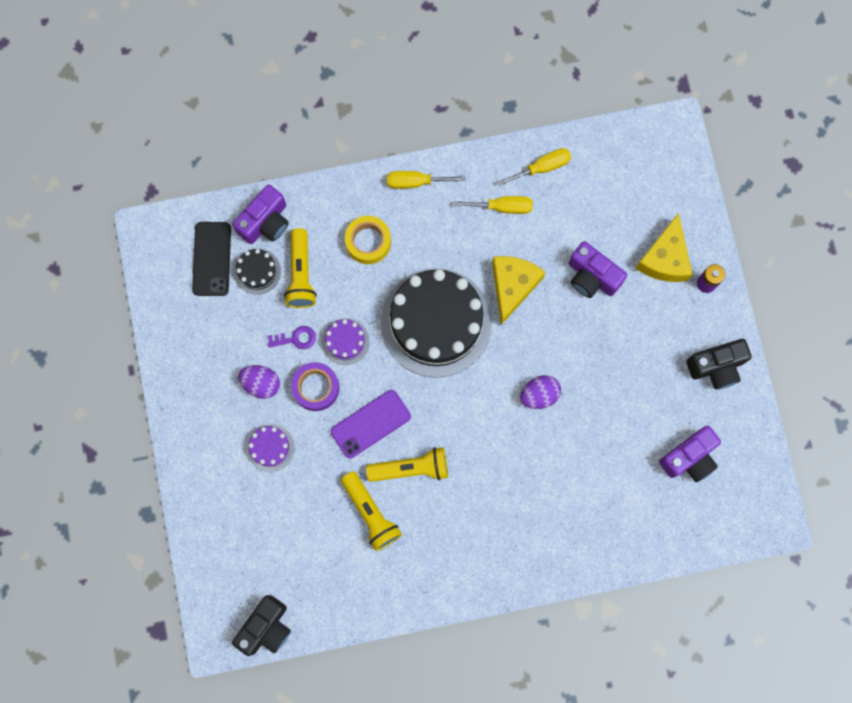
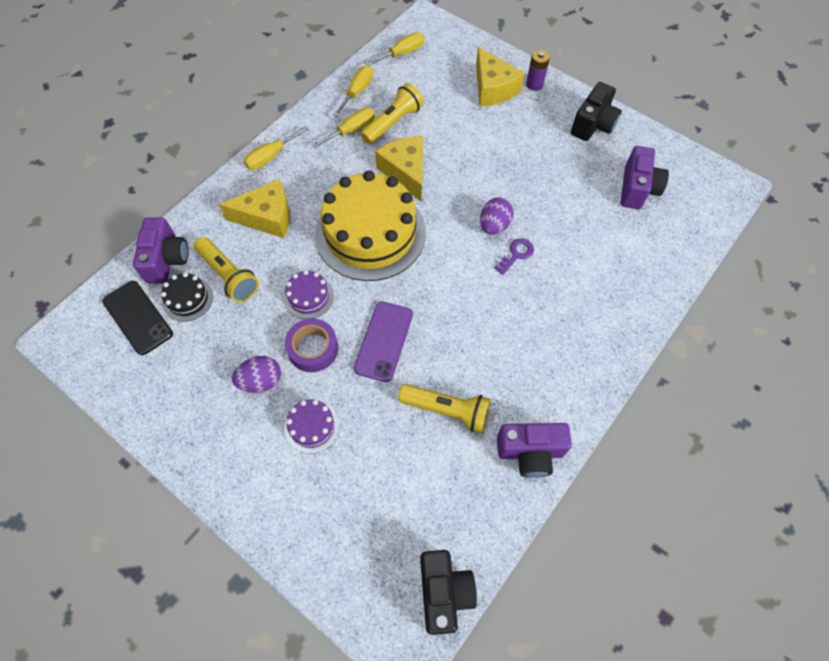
camera: 40 degrees left, 15 degrees down
(296, 338) = (263, 324): purple key -> purple key (516, 254)
(368, 242) = (267, 217): yellow tape -> yellow cheese
(411, 468) = (448, 349): yellow flashlight -> yellow flashlight (393, 123)
(436, 322) = (370, 233): black cake -> yellow cake
(592, 277) = (456, 130): purple camera -> purple camera (530, 452)
(619, 153) = (402, 53): none -> yellow screwdriver

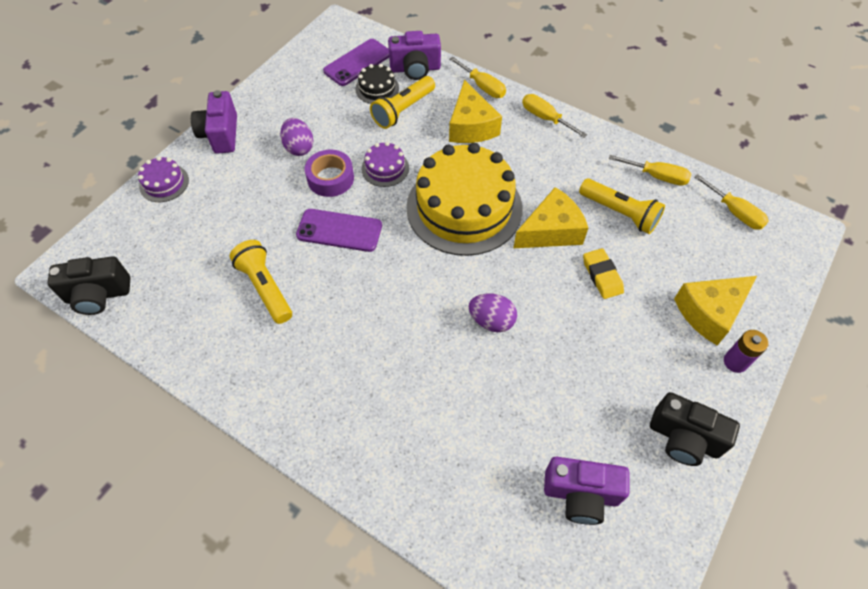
camera: 85 degrees right, 5 degrees down
(138, 317) = (357, 63): black phone -> purple phone
(312, 426) = (255, 187): purple cake -> purple cake (164, 183)
(351, 130) = (597, 177): yellow screwdriver -> yellow screwdriver (482, 86)
(447, 410) = (265, 288): yellow flashlight -> yellow flashlight turned 135 degrees clockwise
(455, 145) = (602, 276): none -> yellow eraser
(516, 254) = (454, 345): purple key -> none
(530, 452) = (217, 362): purple camera -> purple camera (221, 134)

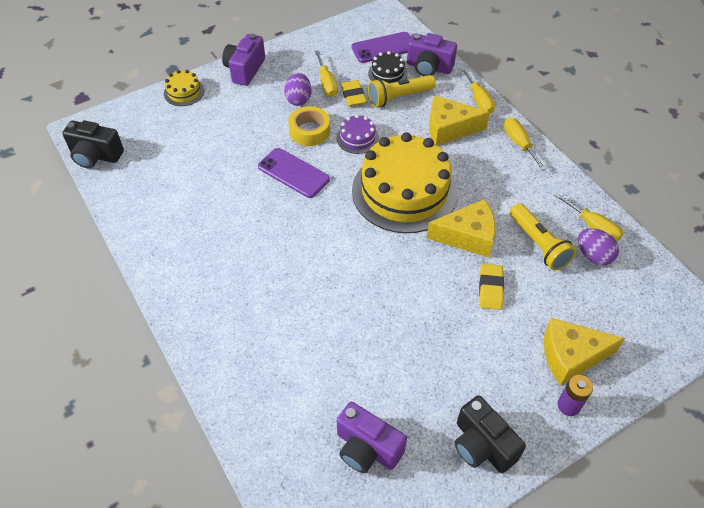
camera: 25 degrees right, 5 degrees down
(164, 183) = (184, 92): purple cake -> yellow cake
(265, 288) = (214, 195): yellow flashlight -> none
(330, 178) = (309, 131): purple tape -> yellow tape
(355, 124) = (353, 96): none -> yellow eraser
(471, 126) = (449, 129): yellow cheese -> yellow cheese turned 75 degrees clockwise
(491, 321) = (374, 287): purple egg -> purple egg (593, 256)
(734, 212) = (649, 283): yellow screwdriver -> yellow screwdriver (327, 83)

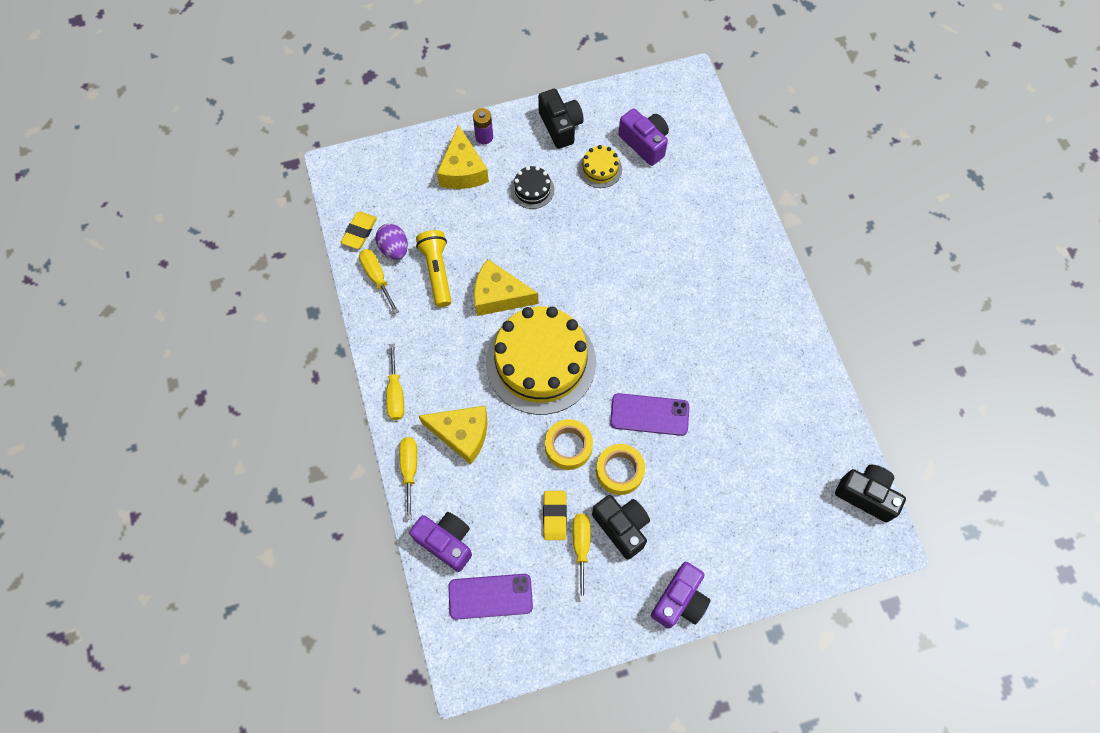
camera: 165 degrees left, 15 degrees up
(184, 92) = (761, 578): yellow cake -> yellow cake (600, 169)
(293, 173) = (649, 414): purple phone -> purple phone turned 45 degrees counterclockwise
(298, 99) = (621, 527): purple egg -> black camera
(357, 138) = (568, 446): purple cake -> yellow tape
(387, 73) = (501, 545): black cake -> black cake (532, 189)
(399, 97) = (501, 499): yellow flashlight -> none
(490, 289) = (501, 240): yellow eraser -> yellow eraser (359, 232)
(571, 356) = (463, 170): yellow cheese -> yellow cheese turned 75 degrees clockwise

